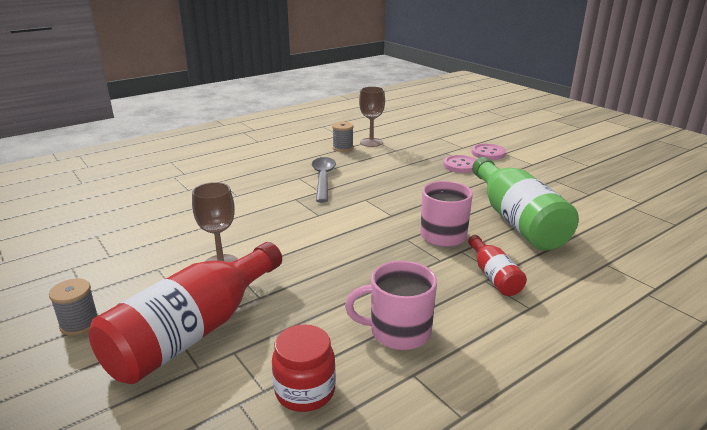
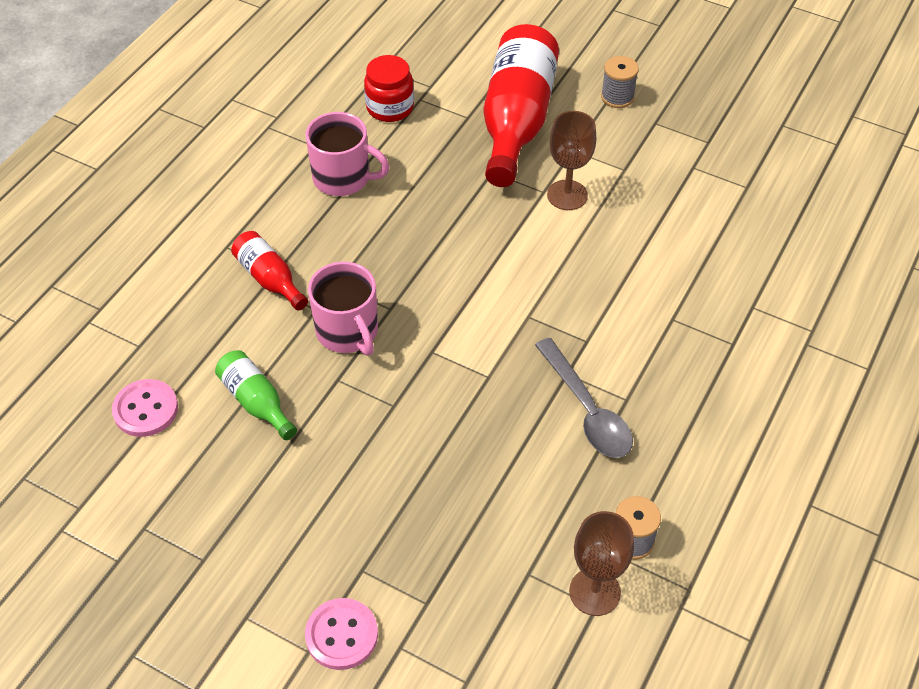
camera: 155 degrees right, 25 degrees up
(398, 332) = (343, 178): pink mug -> pink mug turned 45 degrees clockwise
(460, 165) = (381, 553): pink button -> pink button (145, 409)
(516, 220) = (256, 402): green bottle -> green bottle, size x0.49

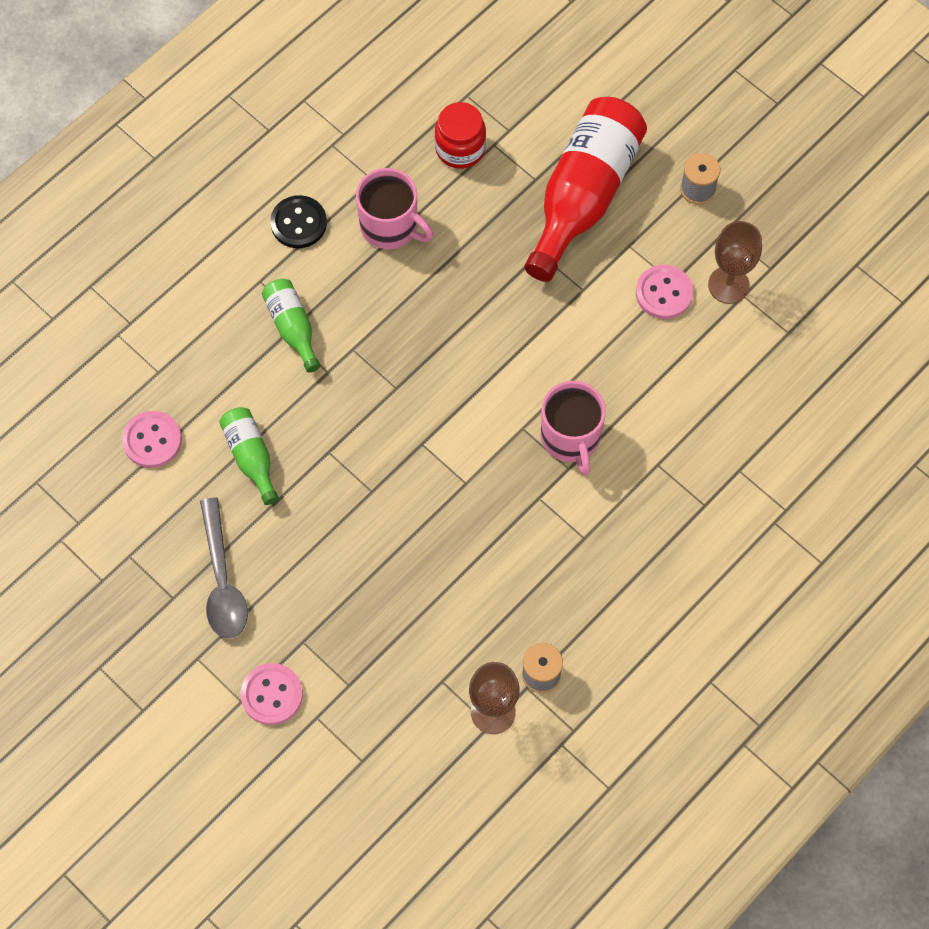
camera: 15 degrees right, 15 degrees up
(252, 193) = (298, 223): none -> black button
(270, 279) = (292, 328): red bottle -> green bottle
(348, 332) = (351, 404): pink mug -> pink mug (571, 437)
(567, 195) = (605, 299): brown goblet -> brown goblet (728, 285)
(587, 410) = (544, 539): grey spoon -> grey spoon (222, 580)
(620, 179) = (664, 293): none -> pink button

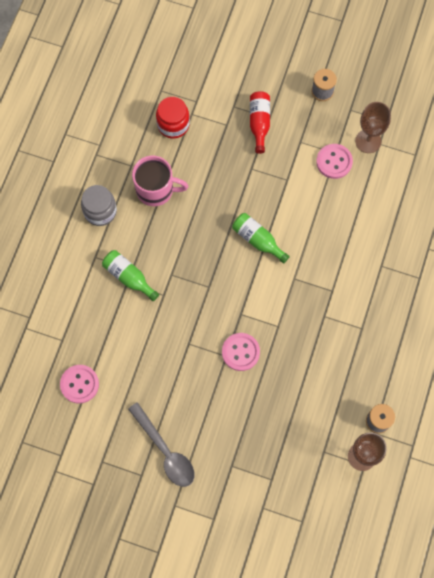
camera: 25 degrees left, 5 degrees up
(251, 457) = (144, 367): green bottle -> green bottle (258, 240)
(272, 694) = (229, 506): pink button -> pink button (240, 352)
(298, 223) = (100, 211): black button -> grey jar
(571, 437) = (324, 272): pink mug -> none
(583, 196) = (259, 123): red bottle -> red bottle, size x0.49

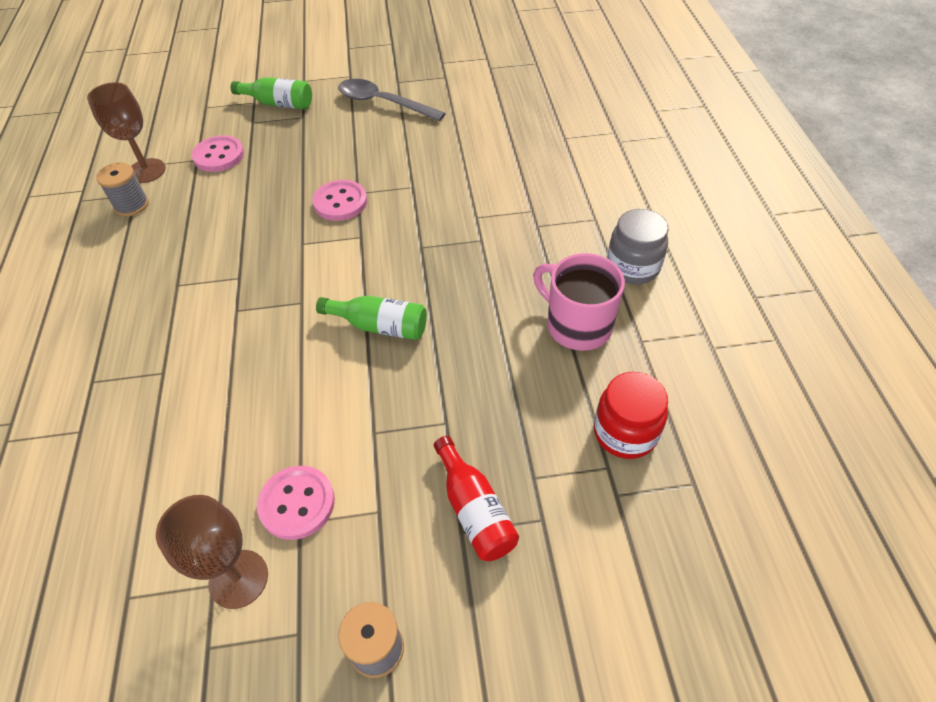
camera: 155 degrees right, 20 degrees down
(79, 384) = (513, 114): pink button -> pink button (219, 155)
(129, 277) = (534, 216): green bottle -> green bottle (278, 103)
(156, 190) = (577, 325): pink mug -> pink mug turned 60 degrees clockwise

